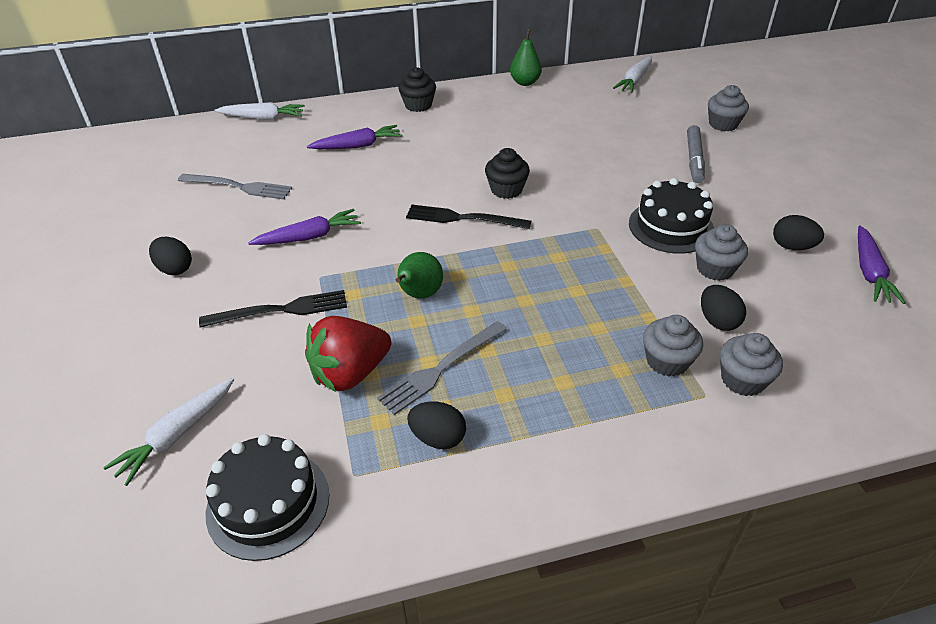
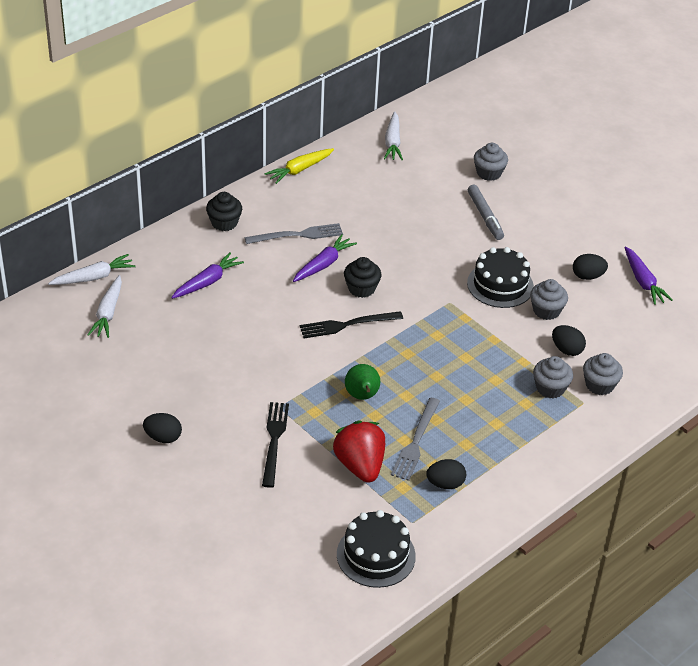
camera: 30 degrees left, 0 degrees up
(177, 435) = (283, 541): white carrot -> white carrot (108, 313)
(239, 187) = (142, 353): grey fork -> grey fork (298, 235)
(281, 310) = (274, 440): black fork -> black fork turned 45 degrees counterclockwise
(309, 237) = (242, 378): purple carrot -> purple carrot (323, 264)
(350, 373) = (360, 465): red strawberry -> red strawberry turned 135 degrees clockwise
(525, 82) = (300, 170): green pear -> yellow carrot

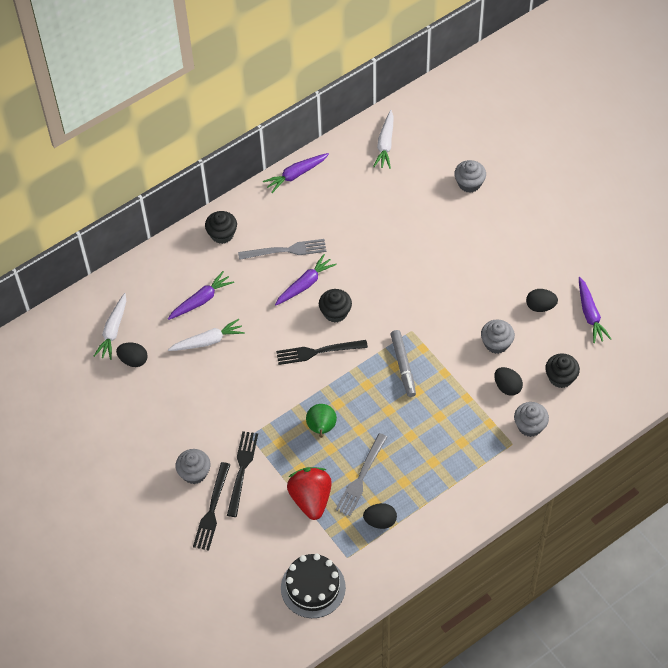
camera: 10 degrees right, 15 degrees up
(93, 277) = (103, 291): white carrot -> white carrot (207, 341)
(163, 437) = (150, 462): black egg -> black egg (133, 360)
(243, 481) = (212, 509): none -> black fork
(300, 170) = (296, 175): yellow carrot -> purple carrot
(485, 216) = (457, 235): grey marker -> grey marker (403, 366)
(500, 285) = (459, 313): black cake -> none
(550, 388) = (486, 427): grey cupcake -> grey cupcake (194, 473)
(624, 339) = (560, 377): none -> black cupcake

